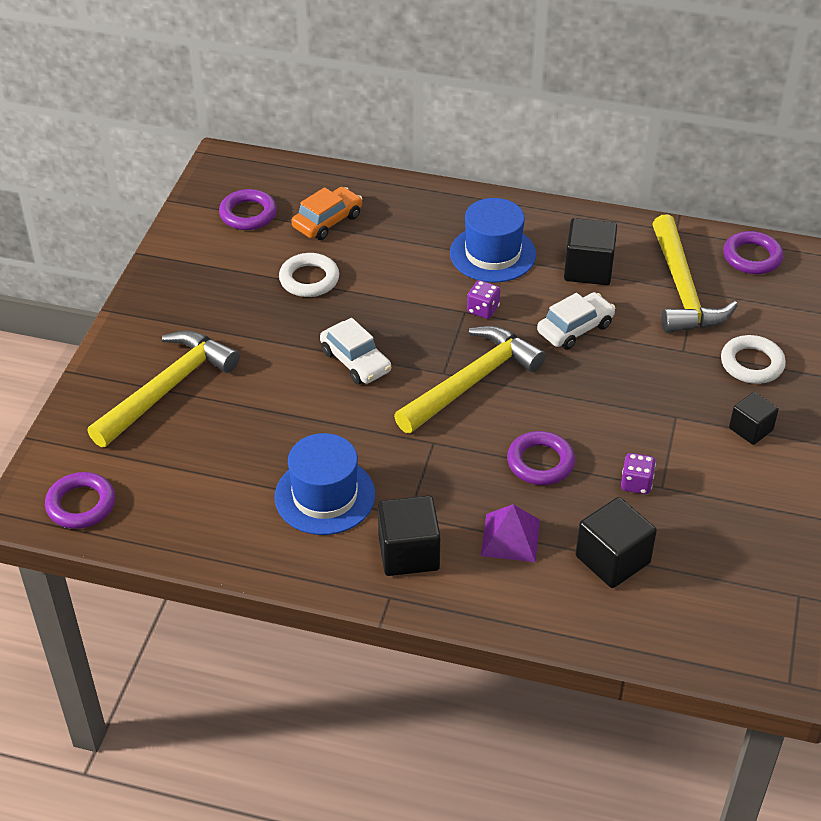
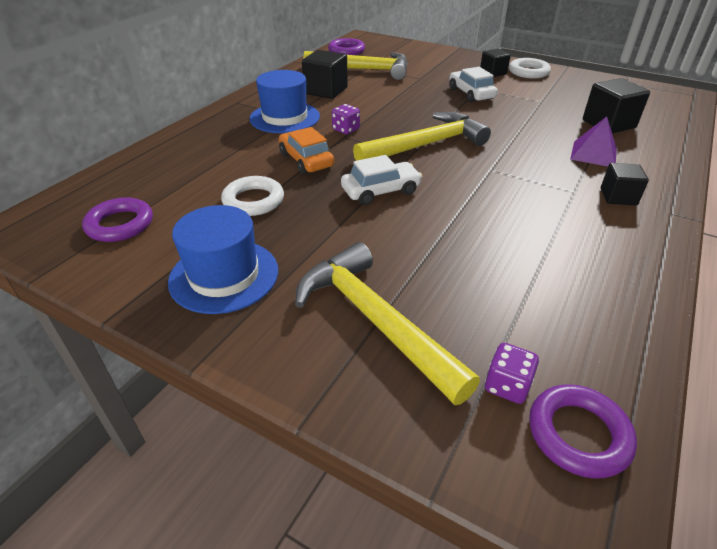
camera: 75 degrees left, 5 degrees down
(325, 496) = (553, 229): blue hat -> blue hat (224, 275)
(327, 221) = (178, 180): orange car -> orange car (306, 160)
(408, 553) = (618, 197): black cube -> black cube, size x0.64
(471, 382) = (425, 145): yellow hammer -> yellow hammer turned 90 degrees clockwise
(540, 462) = (516, 133): purple ring -> none
(575, 328) = (383, 103): white car -> white car (471, 94)
(636, 483) = (538, 107): purple dice -> purple dice (507, 385)
(752, 364) = (438, 64): white ring -> white ring (528, 72)

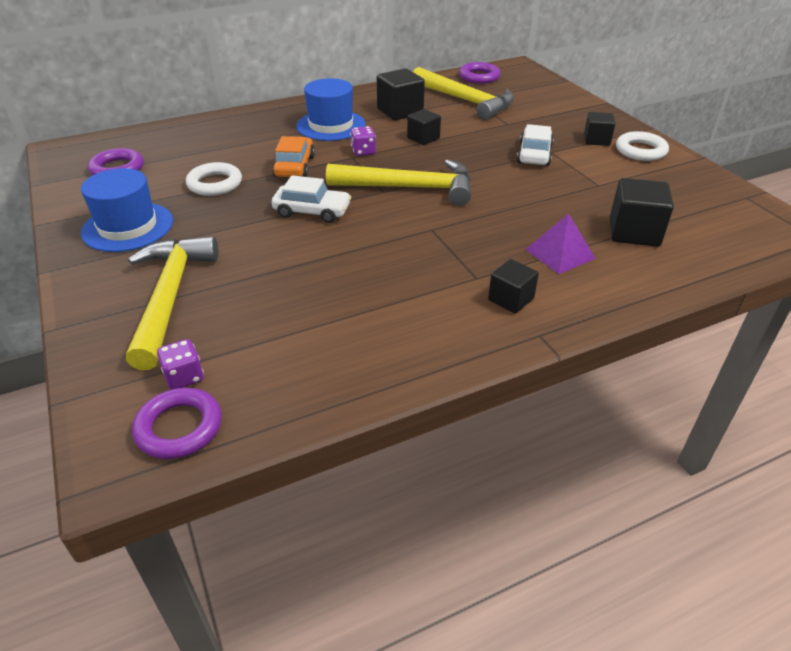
camera: 35 degrees right, 0 degrees up
(376, 105) = (423, 138): none -> black cube

